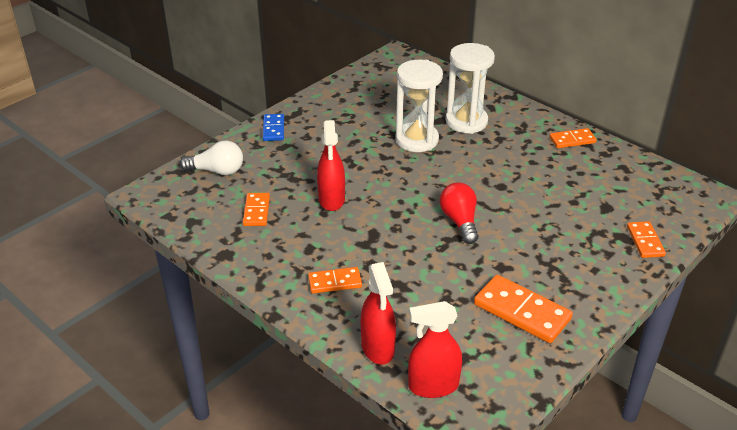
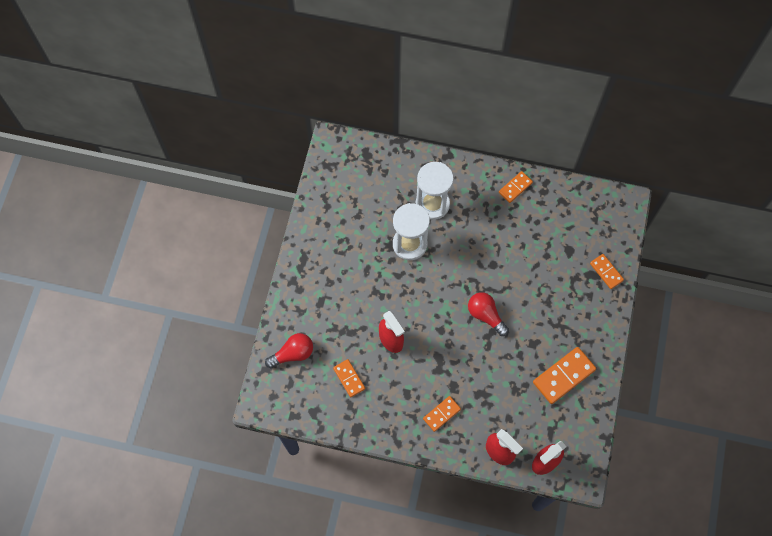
camera: 30 degrees left, 30 degrees up
(217, 171) = (293, 354): white light bulb -> red light bulb
(273, 129) = (300, 287): blue domino -> none
(522, 311) = (563, 376): orange domino -> orange domino turned 45 degrees counterclockwise

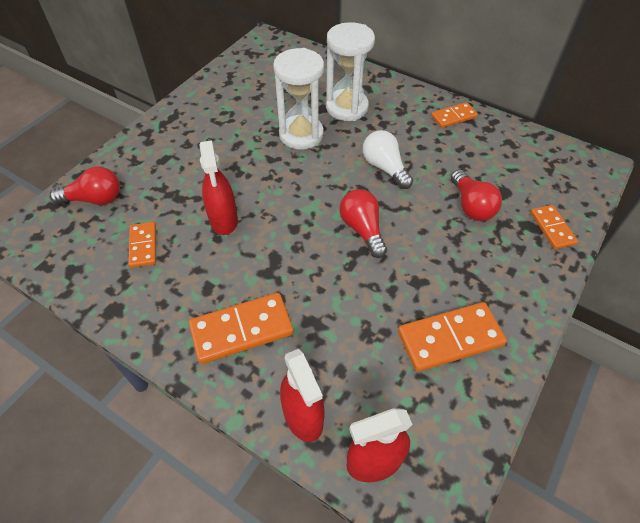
camera: 20 degrees right, 15 degrees down
(441, 414) = (241, 330): orange domino -> orange domino, size x1.68
(482, 256) = (385, 168): none -> white light bulb
(550, 270) = (471, 206): none -> red light bulb

